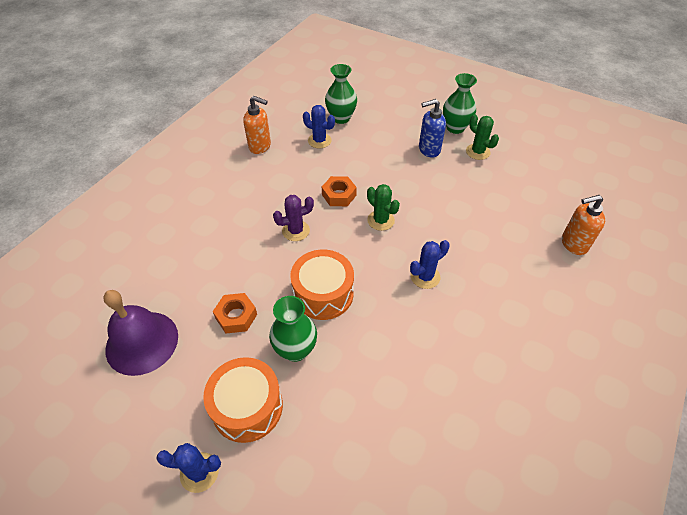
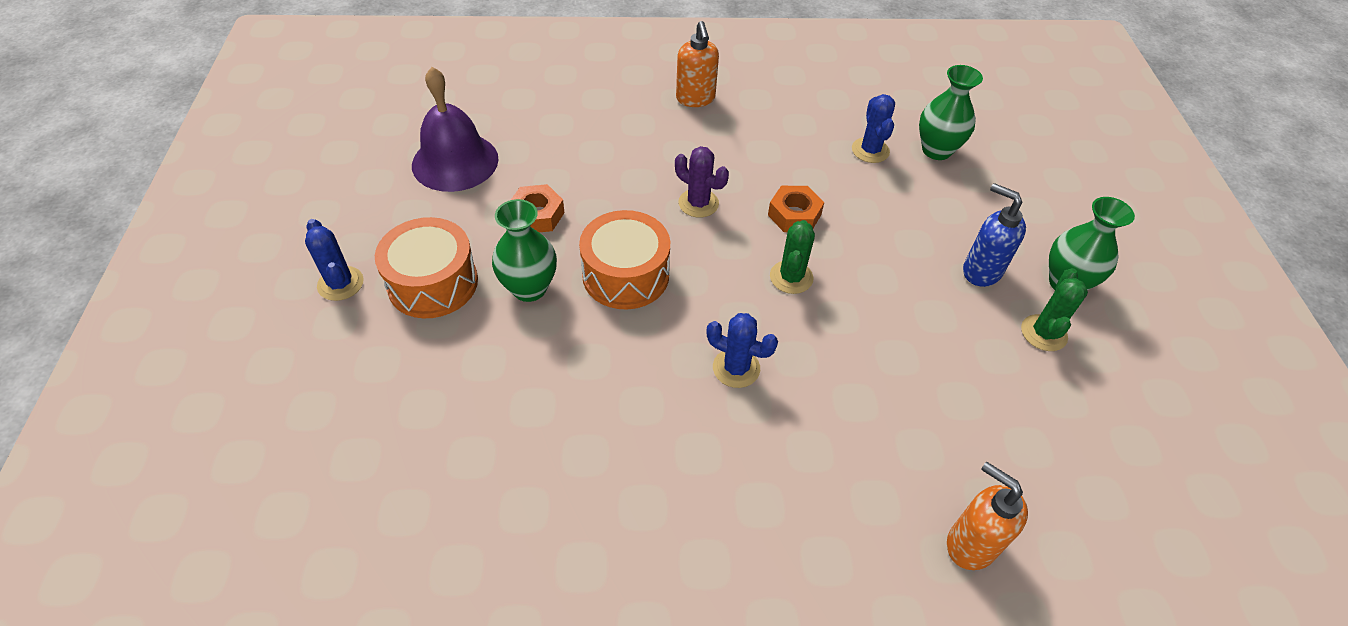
camera: 55 degrees right, 0 degrees up
(260, 146) = (801, 104): orange soap dispenser -> orange soap dispenser (695, 99)

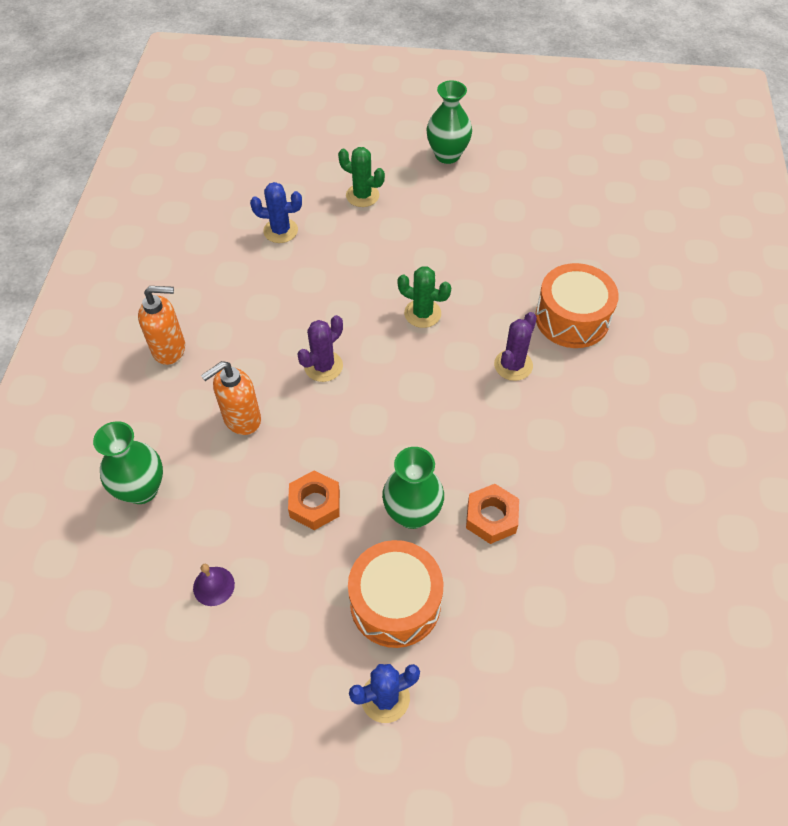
camera: 80 degrees left, 5 degrees up
(455, 161) = (213, 586): purple bell -> purple bell, size x0.42
(625, 275) = (405, 433): orange drum -> orange drum (572, 318)
(736, 368) = (513, 365): blue cactus -> purple cactus
(794, 215) = (351, 298): orange nut -> orange nut (491, 517)
(936, 150) = (290, 188): green vase -> green vase (141, 489)
(970, 544) = (656, 263): orange soap dispenser -> orange soap dispenser (241, 419)
(981, 271) = (430, 197): blue soap dispenser -> none
(1043, 333) = (492, 180): green cactus -> green cactus (362, 195)

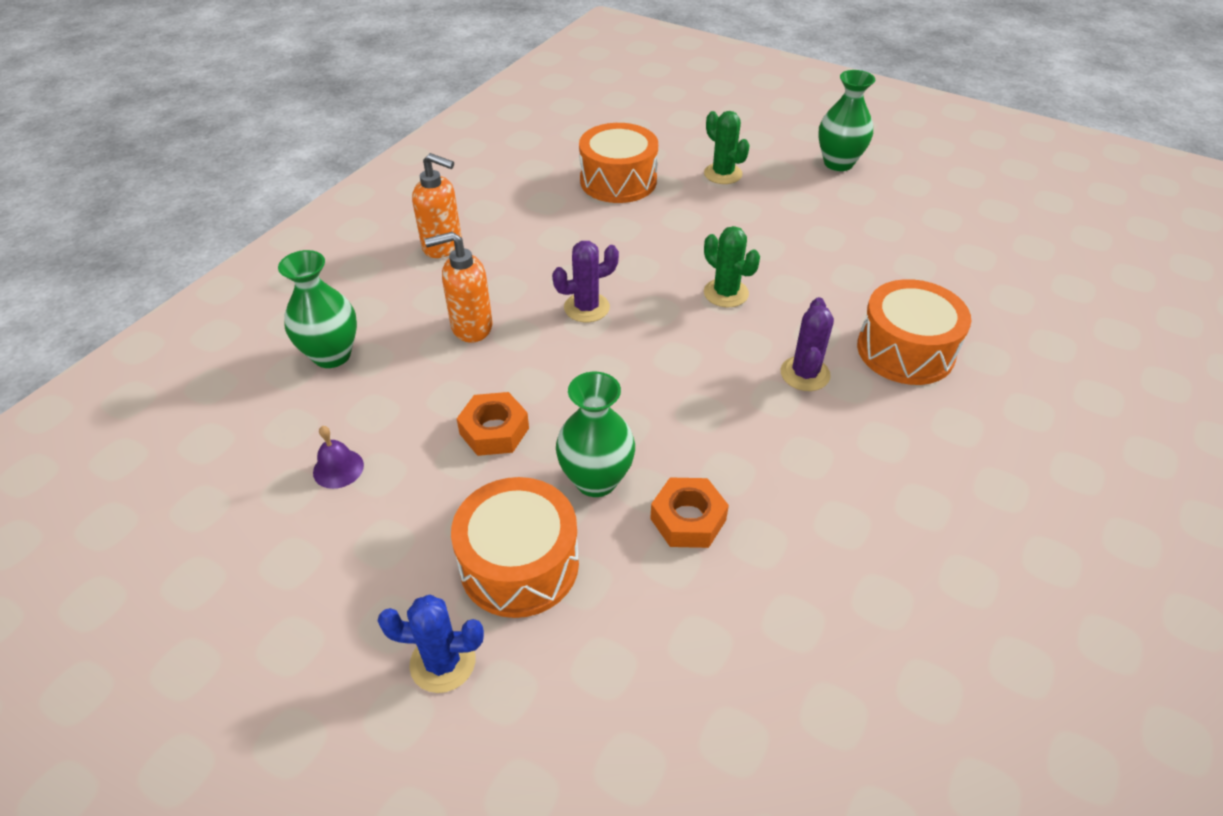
camera: 25 degrees right, 10 degrees down
(280, 231) = (618, 181): blue cactus -> orange drum
(513, 365) = (805, 374): purple cactus -> purple cactus turned 45 degrees counterclockwise

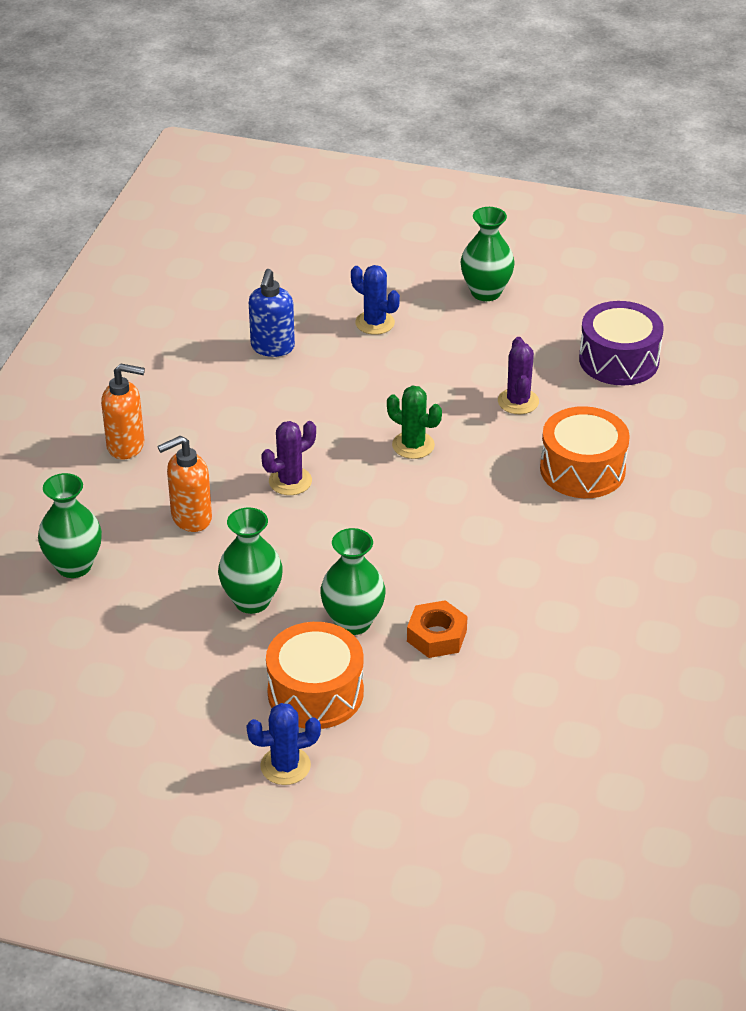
camera: 15 degrees left, 5 degrees down
(338, 468) = (132, 655): purple bell -> none
(494, 431) = (252, 601): orange nut -> green vase
(618, 181) = (272, 348): orange drum -> blue soap dispenser
(723, 174) = (375, 323): green cactus -> blue cactus
(805, 374) = (501, 505): purple cactus -> purple cactus (518, 401)
(964, 244) = (619, 360): none -> purple drum

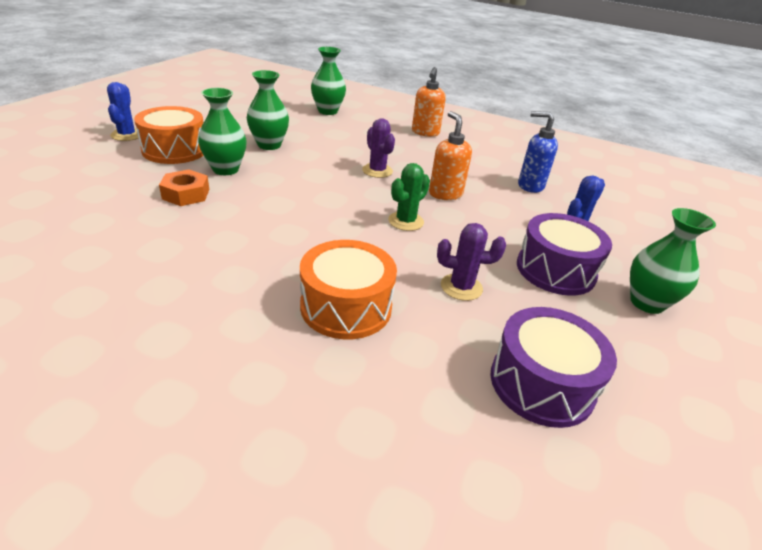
camera: 95 degrees right, 5 degrees down
(190, 518) = (353, 140): orange soap dispenser -> orange soap dispenser (445, 194)
(459, 341) = (555, 270): none -> purple drum

